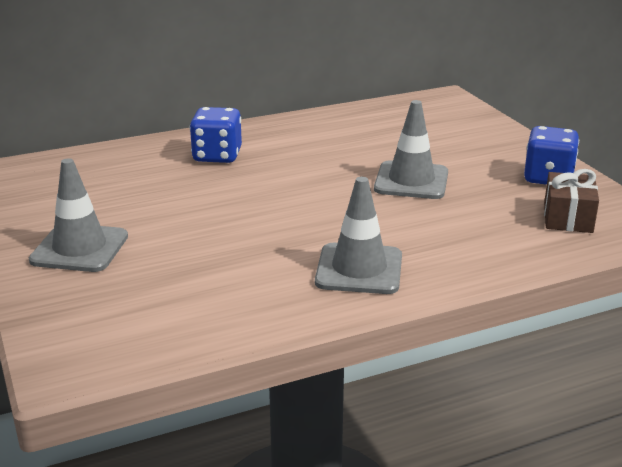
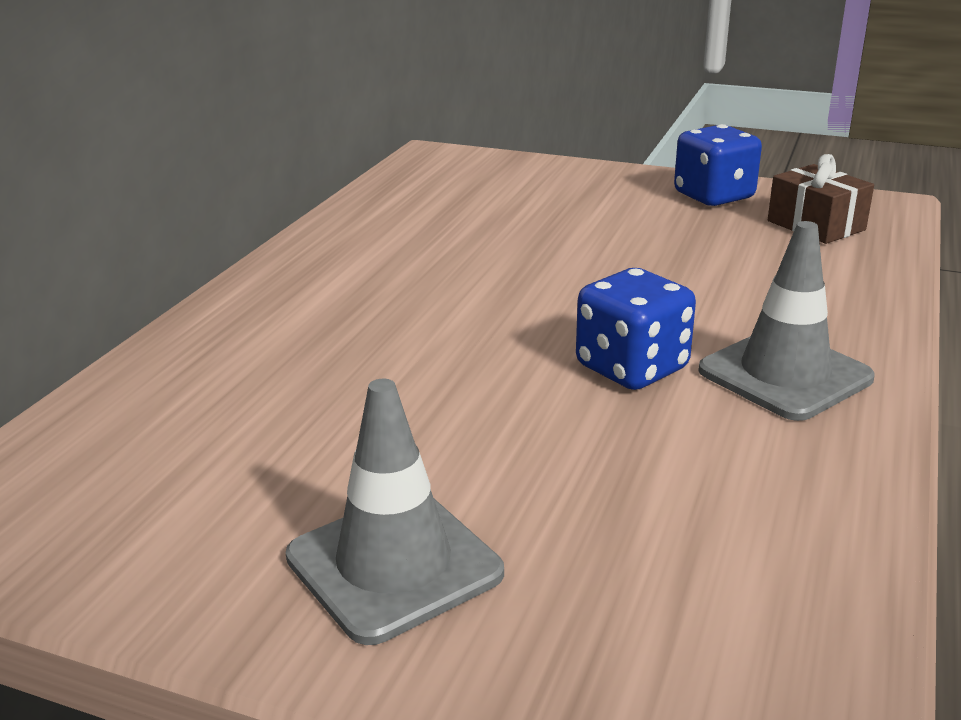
camera: 45 degrees left, 0 degrees up
(217, 156) = (305, 326): blue dice -> blue dice (631, 368)
(411, 181) = (604, 253): grey traffic cone -> none

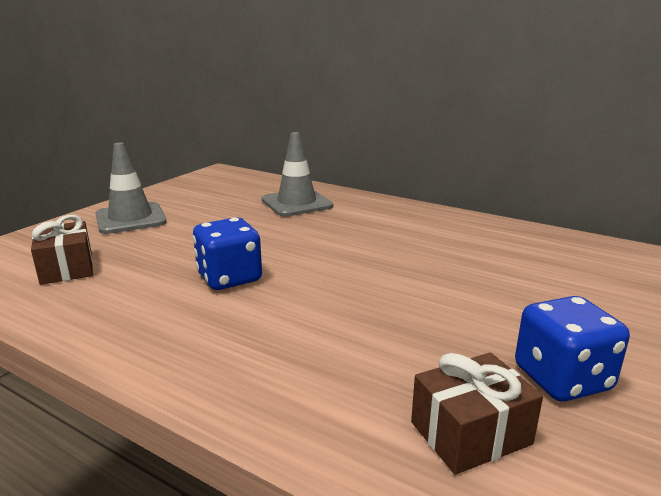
camera: 100 degrees right, 5 degrees down
(698, 551) = (67, 268): none -> brown gift
(785, 374) = (181, 326): grey traffic cone -> grey traffic cone (296, 203)

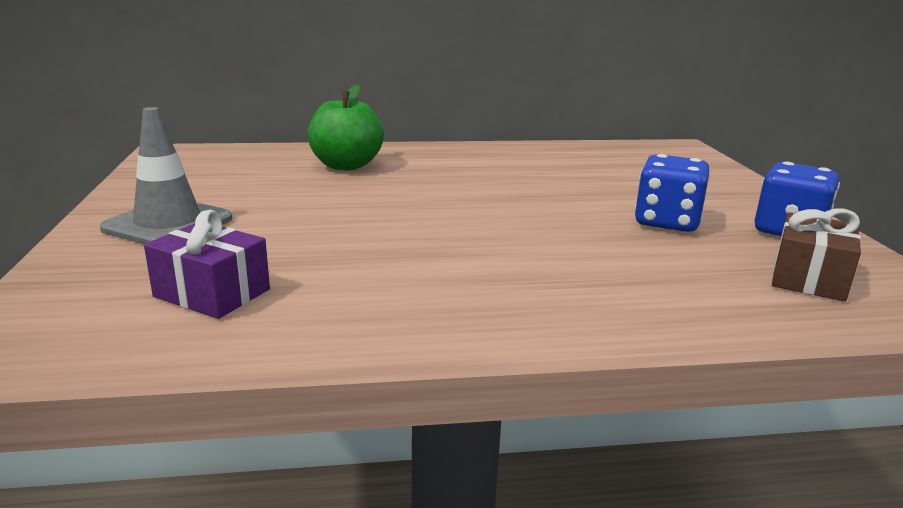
camera: 40 degrees left, 0 degrees up
(67, 268) = (212, 293): brown gift -> purple gift
(229, 278) = (432, 244): blue dice -> blue dice (667, 222)
(296, 203) = (346, 165): grey traffic cone -> green apple

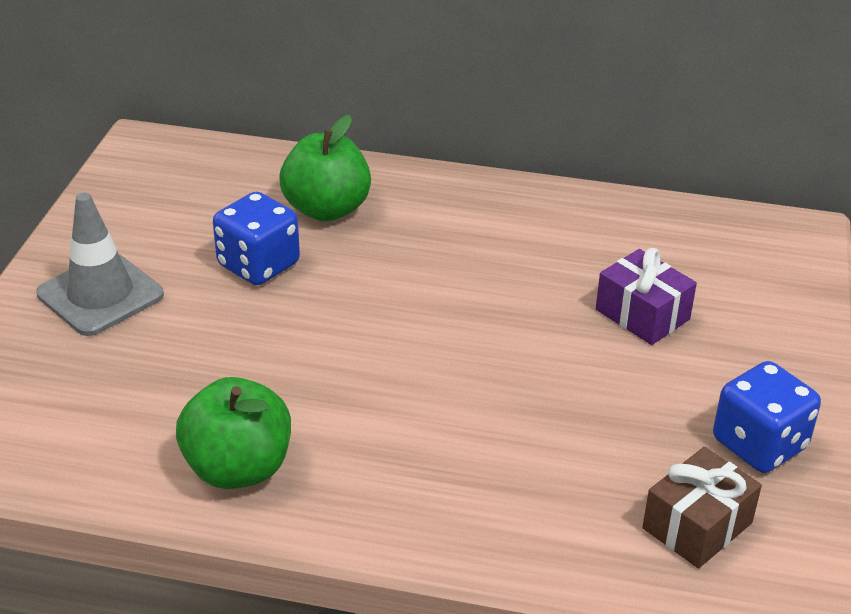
camera: 20 degrees right, 15 degrees up
(212, 293) = (105, 414): purple gift -> purple gift (642, 314)
(380, 308) = (238, 468): none -> green apple
(667, 222) = (625, 397): blue dice -> blue dice (258, 265)

